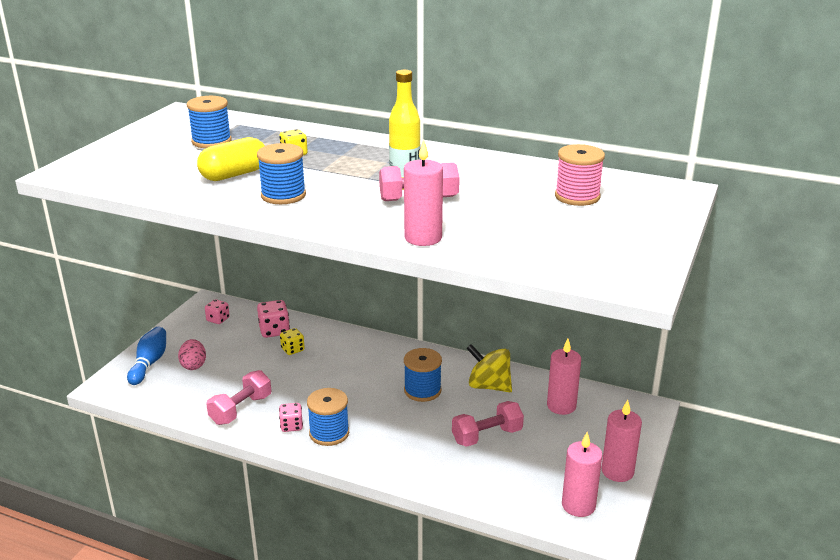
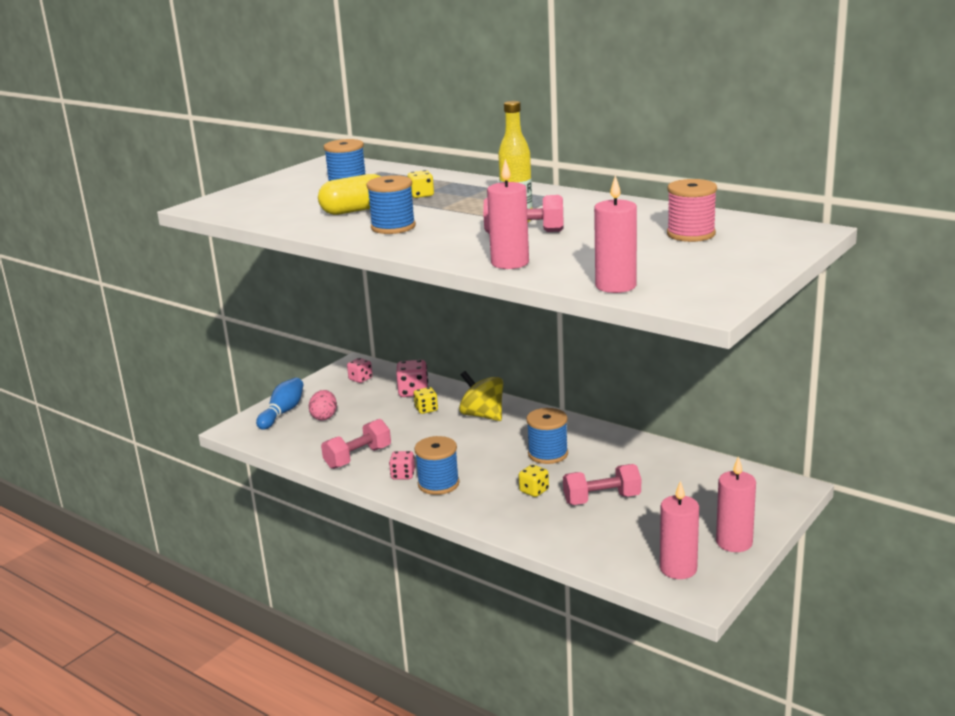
camera: 15 degrees right, 5 degrees down
(422, 432) = (534, 491): none -> yellow dice
(489, 386) = (621, 455): yellow spinning top -> yellow spinning top (482, 415)
(561, 406) = (694, 478): pink candle -> pink candle (615, 286)

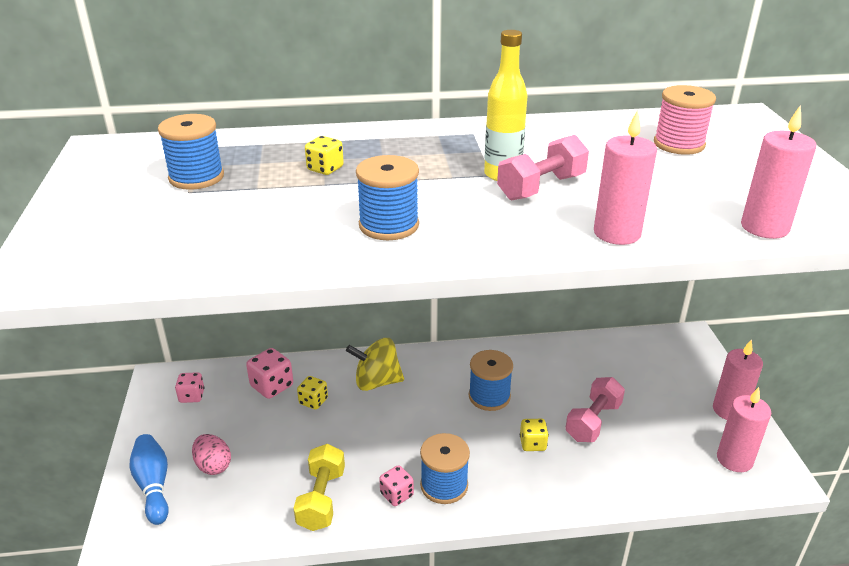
camera: 45 degrees left, 10 degrees up
(355, 210) = (289, 214): yellow capsule -> none
(358, 457) = (321, 499): pink dumbbell -> yellow dumbbell

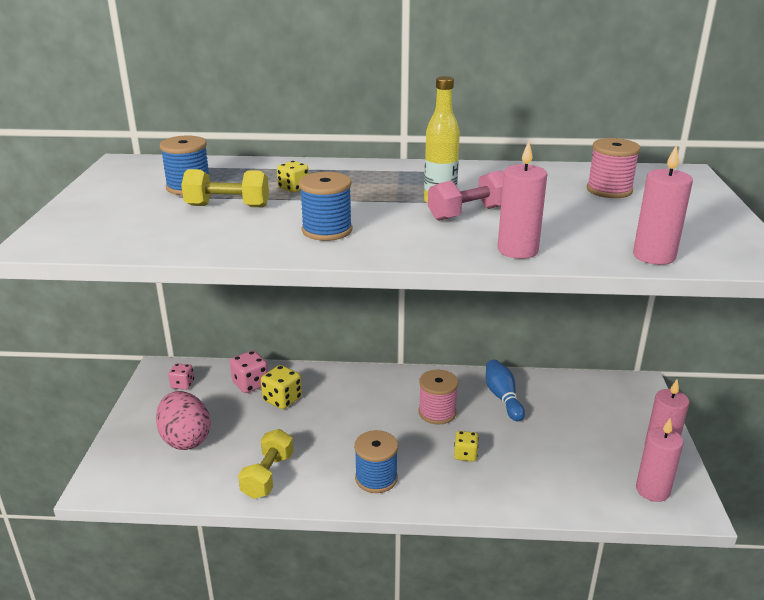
camera: 10 degrees right, 5 degrees down
(153, 486) = (133, 448): blue bowling pin -> blue bowling pin (503, 398)
(213, 466) = (185, 439): pink egg -> pink egg, size x1.69
(255, 201) = (227, 206): none -> yellow dumbbell
(313, 401) = (282, 399): yellow dice -> yellow dice, size x1.51
(376, 382) = (341, 390): yellow spinning top -> none
(396, 495) = (333, 480): pink dice -> none
(489, 396) = (437, 412): blue spool -> pink spool
(593, 421) = (526, 443): pink dumbbell -> none

